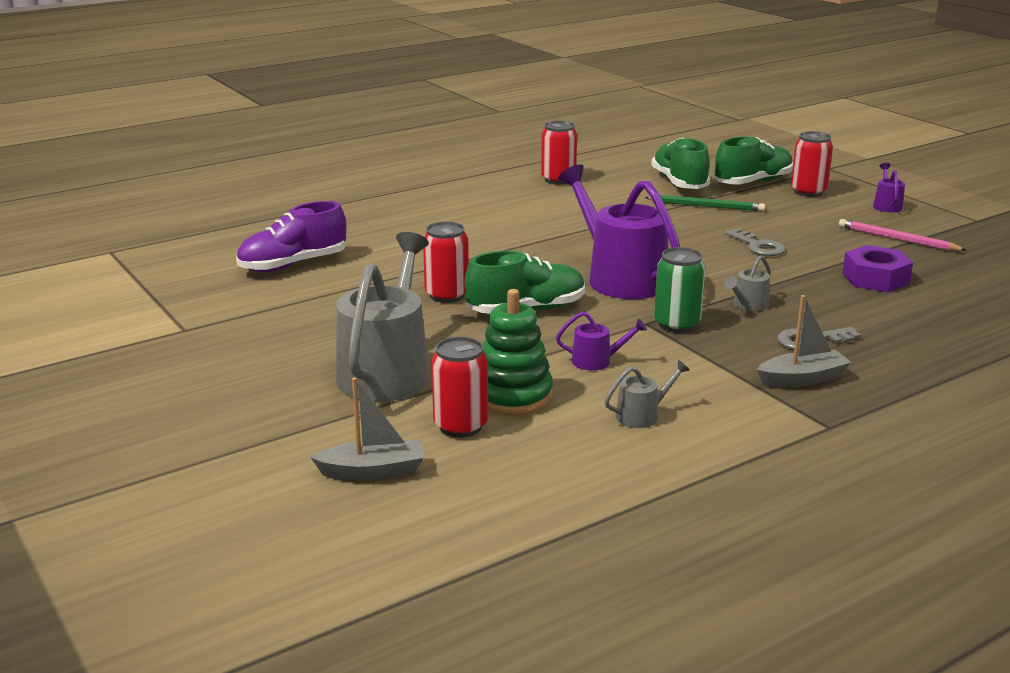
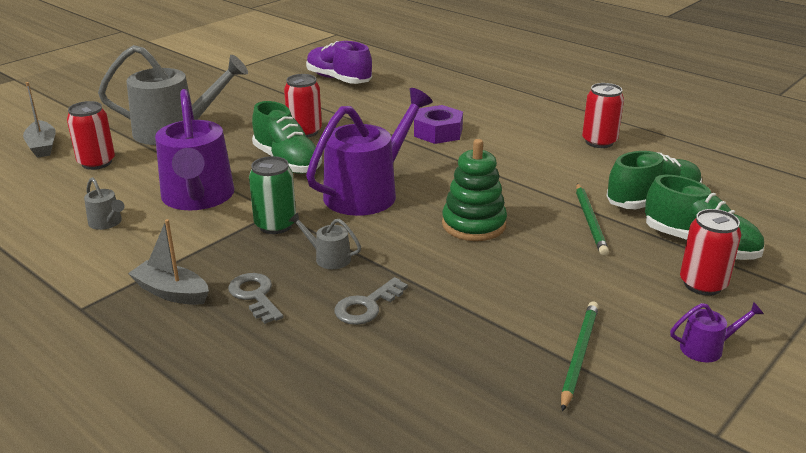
camera: 75 degrees right, 5 degrees up
(512, 396) = (139, 174): green stacking toy -> green stacking toy (474, 224)
(596, 361) = (198, 197): purple watering can -> purple watering can, size x2.36
(758, 246) = (489, 257): grey key -> grey key (367, 306)
(802, 379) = (171, 292): grey boat -> grey boat turned 150 degrees clockwise
(875, 278) = (434, 336): purple nut -> purple nut (438, 132)
(897, 239) = (579, 355): pink pencil -> green pencil

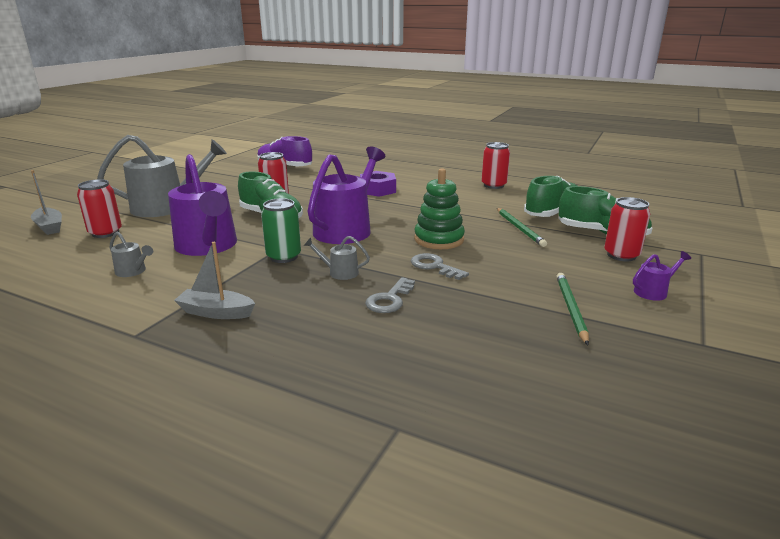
camera: 15 degrees left, 5 degrees down
(255, 296) = (292, 305): grey key -> grey key (434, 266)

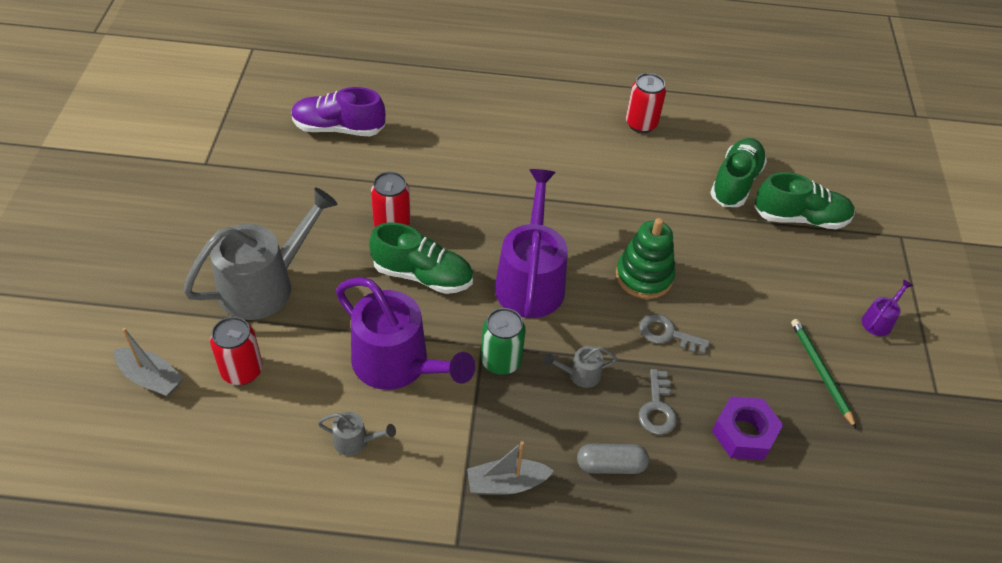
camera: 25 degrees left, 25 degrees up
(315, 321) = (610, 465): none -> grey capsule
(378, 190) = (508, 170): purple nut -> purple nut (744, 433)
(519, 228) = (715, 228): green pencil -> none
(621, 255) = (832, 260): red can -> none

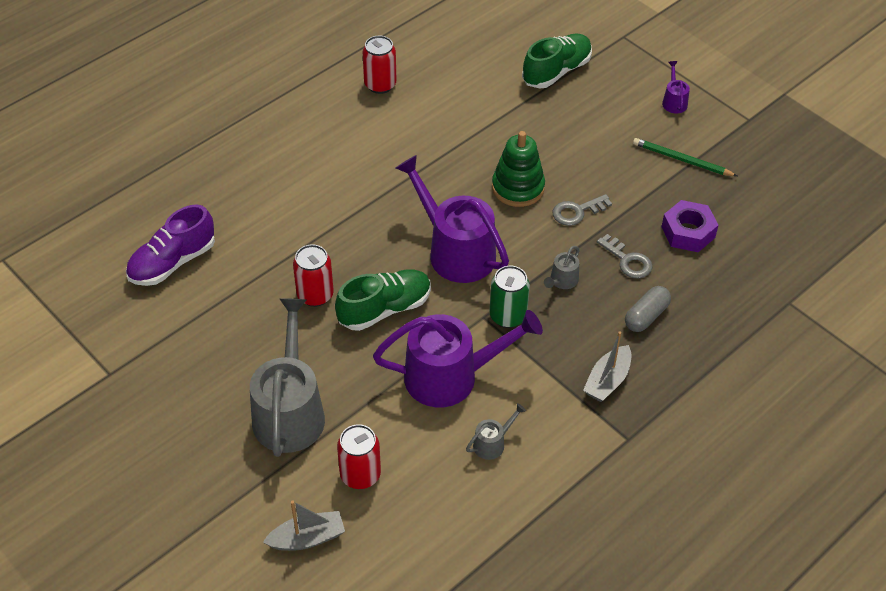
camera: 45 degrees left, 0 degrees up
(735, 183) = (491, 79): green shoe -> none

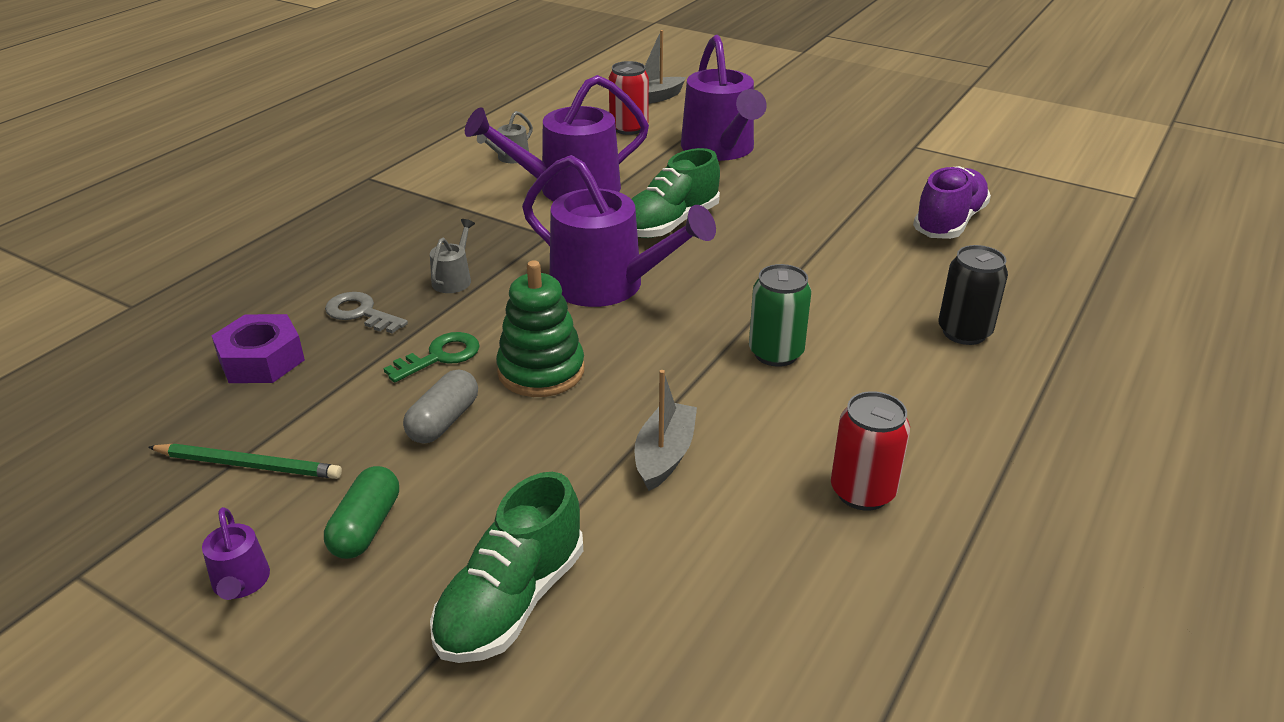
camera: 165 degrees right, 15 degrees down
(252, 162) = (964, 332): none -> black can
(289, 411) = (720, 149): grey watering can -> purple watering can
(315, 295) = (759, 222): red can -> none
(507, 316) = (518, 239): green can -> green can (776, 353)
(577, 211) = (440, 356): grey key -> green key
(607, 380) = (390, 210): grey boat -> grey boat (664, 455)
(619, 115) = (366, 527): none -> green capsule
(646, 316) = (339, 264): grey capsule -> grey capsule (443, 421)

